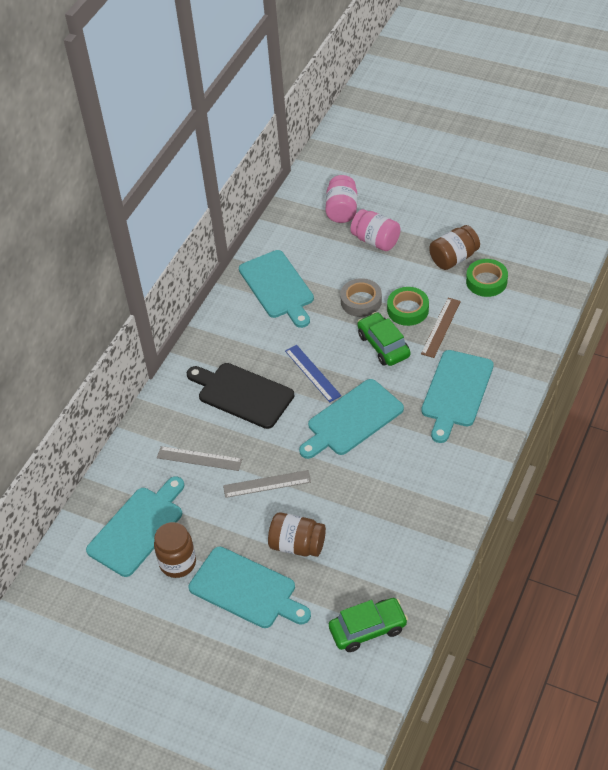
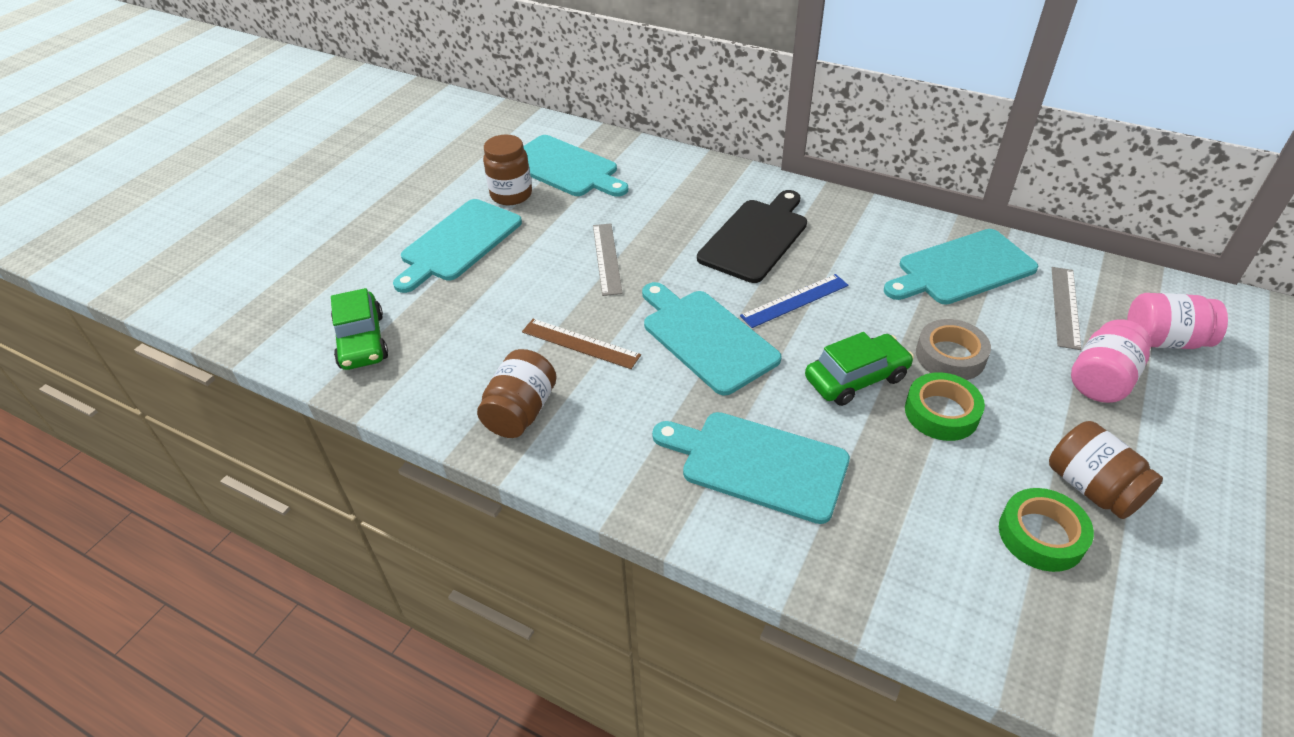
camera: 90 degrees right, 5 degrees down
(199, 458) = (655, 206): grey ruler -> grey ruler (1065, 307)
(297, 545) = (507, 283): brown jar -> brown jar (521, 411)
(440, 327) = (906, 454): brown ruler -> brown ruler (580, 343)

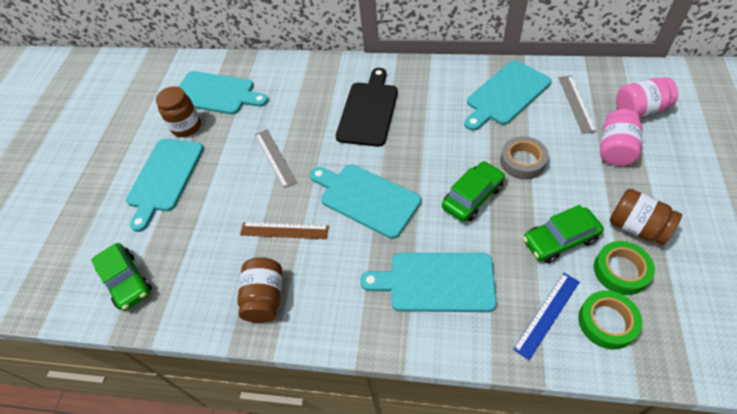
camera: 15 degrees left, 10 degrees up
(794, 300) = (412, 151): blue ruler -> blue ruler (546, 314)
(941, 412) = (532, 204): green tape -> green tape (607, 322)
(963, 468) = (560, 240): none -> green car

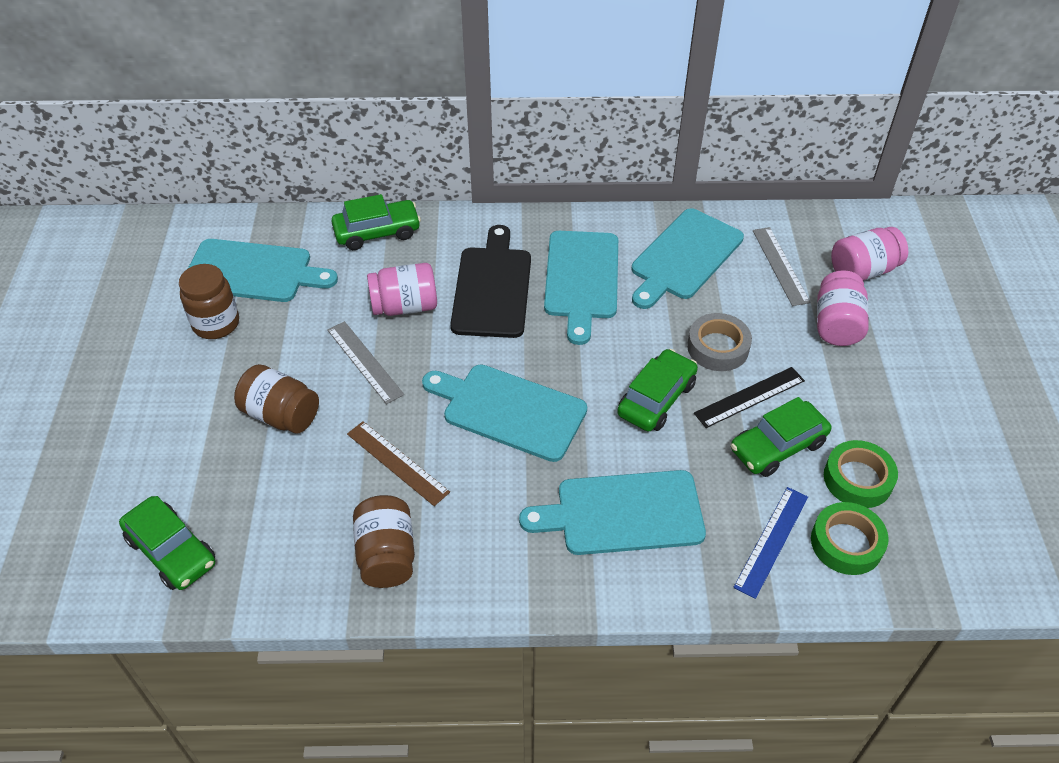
camera: 15 degrees left, 5 degrees down
(164, 178) = (197, 400): turquoise cutting board -> turquoise cutting board (581, 279)
(284, 230) = (397, 462): brown ruler -> brown ruler turned 45 degrees clockwise
(299, 70) = (377, 232): none -> green car
(308, 121) = (405, 306): none -> pink jar
(542, 200) = (749, 397): none -> black ruler
(637, 227) = (872, 423): brown jar -> brown jar (281, 415)

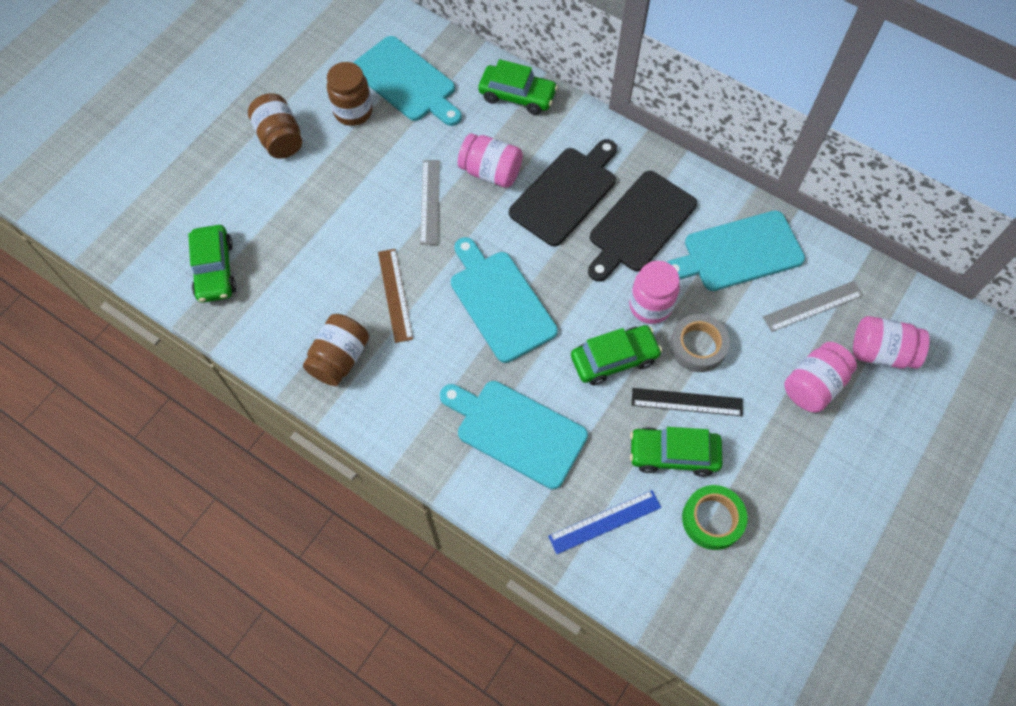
camera: 35 degrees right, 15 degrees up
(281, 415) = (346, 210): brown jar -> brown jar (280, 138)
(581, 279) = (639, 224): turquoise cutting board -> black cutting board
(648, 338) = (650, 306): none -> pink jar
(780, 265) = (813, 306): grey ruler -> grey ruler turned 45 degrees clockwise
(846, 543) = (659, 560): green tape -> none

